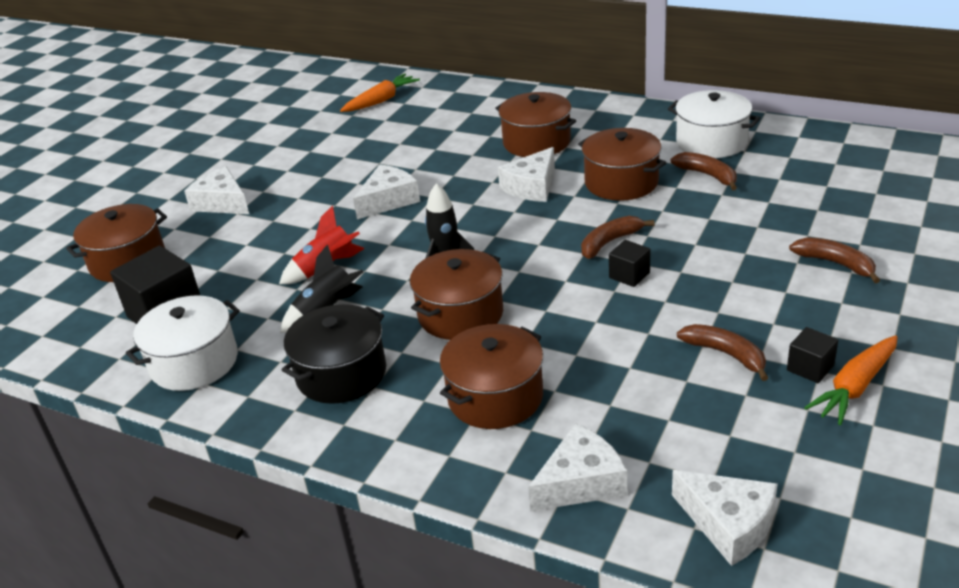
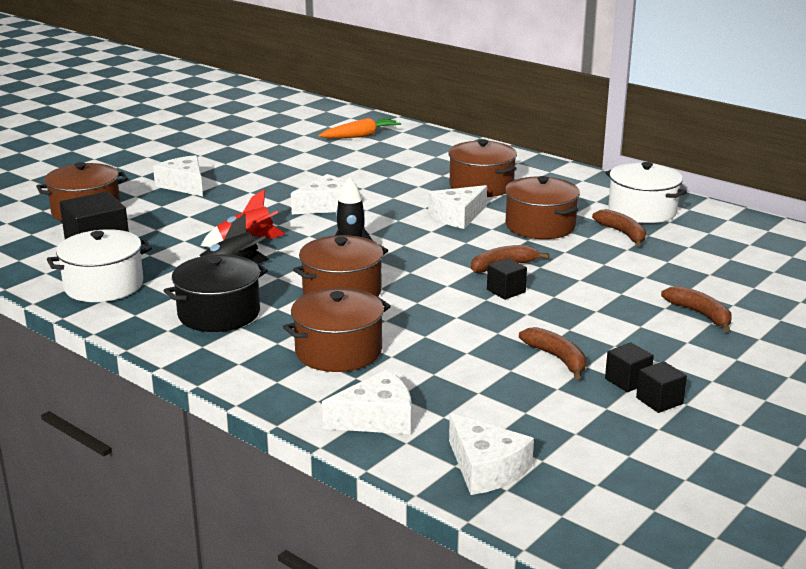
camera: 10 degrees right, 10 degrees down
(855, 387) = (659, 401): orange carrot -> black cube

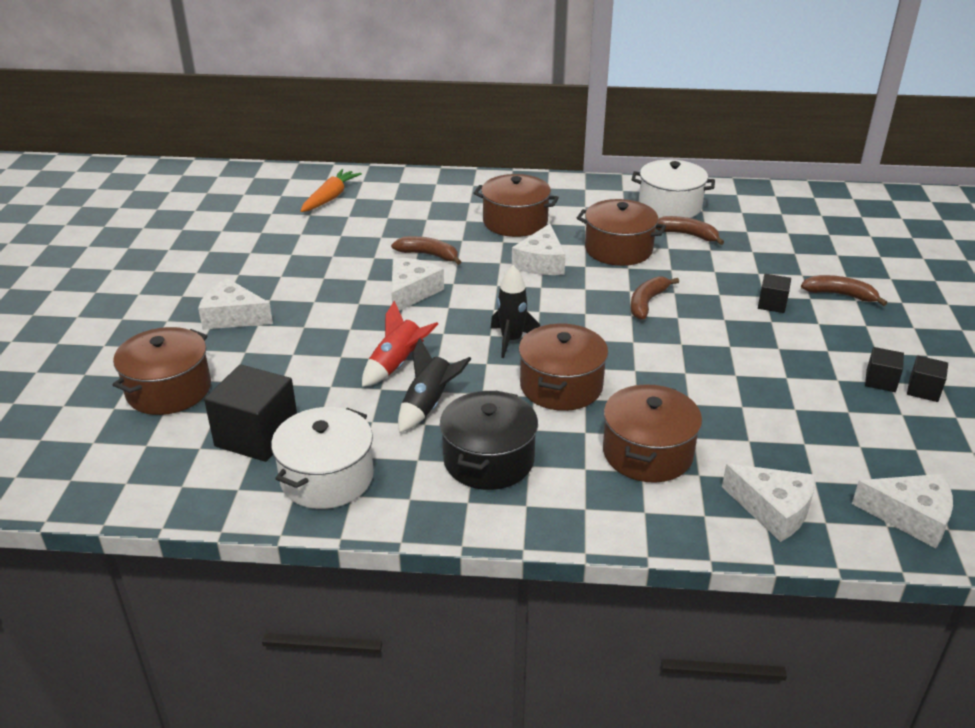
camera: 35 degrees left, 10 degrees up
(376, 418) = (773, 509): white cheese -> white cheese turned 90 degrees clockwise
(506, 291) = (684, 328): black cube -> black cube (772, 304)
(557, 358) = (810, 381): brown banana -> brown banana (428, 255)

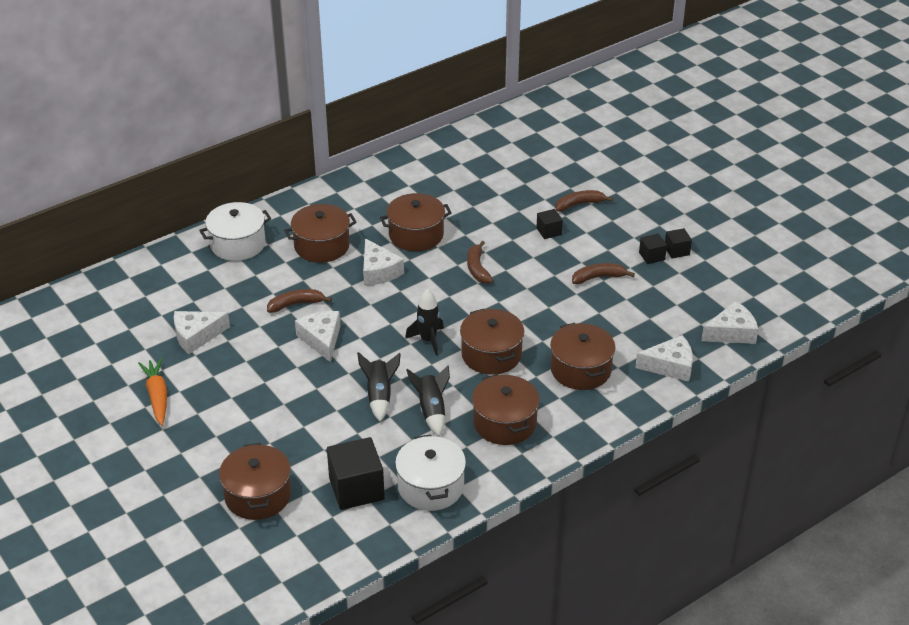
camera: 40 degrees left, 5 degrees up
(233, 316) = (224, 423): white cheese -> white cheese (196, 336)
(330, 198) = (156, 292): orange carrot -> orange carrot (157, 396)
(397, 365) = (379, 395): red rocket -> black rocket
(488, 460) = (504, 423): black pot -> brown pot
(670, 206) = (410, 180): white pot -> white pot (238, 244)
(687, 235) = (447, 200): brown banana -> brown banana (598, 277)

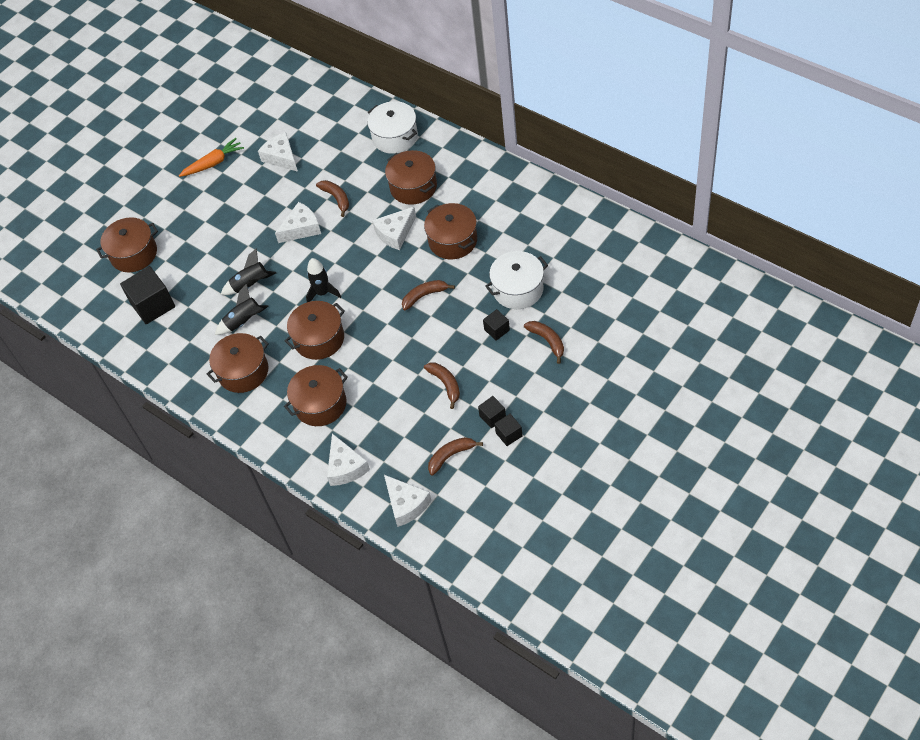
camera: 80 degrees right, 15 degrees up
(431, 486) = (165, 347): white pot -> white pot (518, 289)
(686, 292) = (451, 456): none -> brown banana

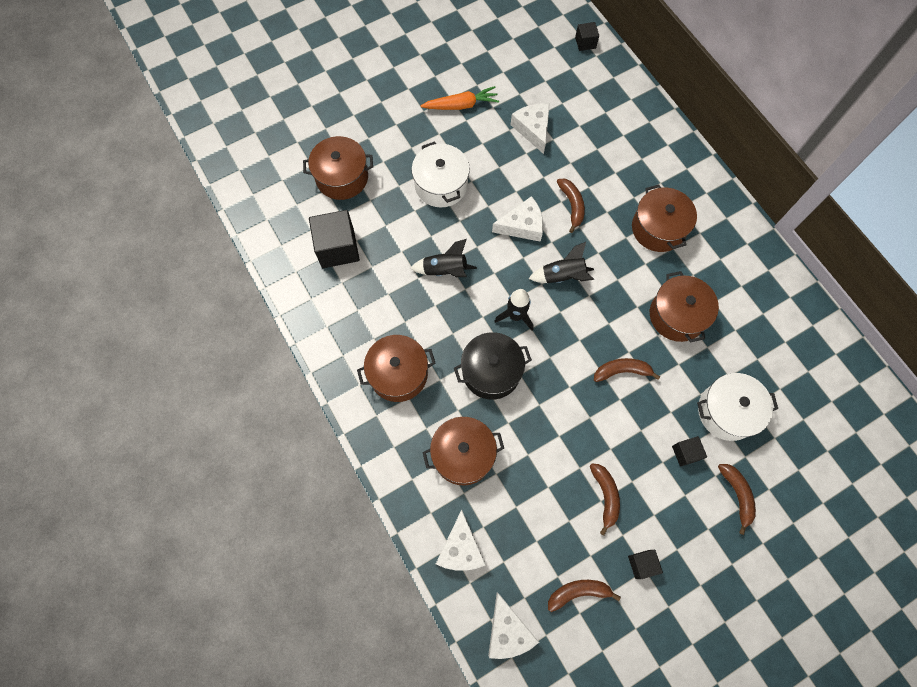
camera: 15 degrees right, 15 degrees up
(244, 321) = (422, 312): black rocket -> black rocket (562, 276)
(319, 339) = (491, 371): brown pot -> black pot
(395, 137) = (660, 157): white pot -> white pot (441, 185)
(395, 233) = (618, 277): white cheese -> none
(509, 434) = (652, 597): black cube -> black cube (585, 43)

